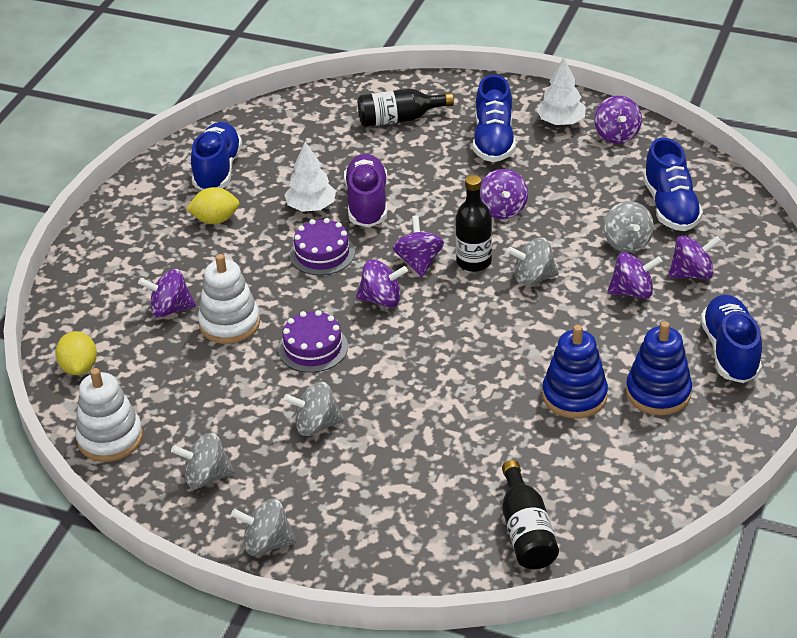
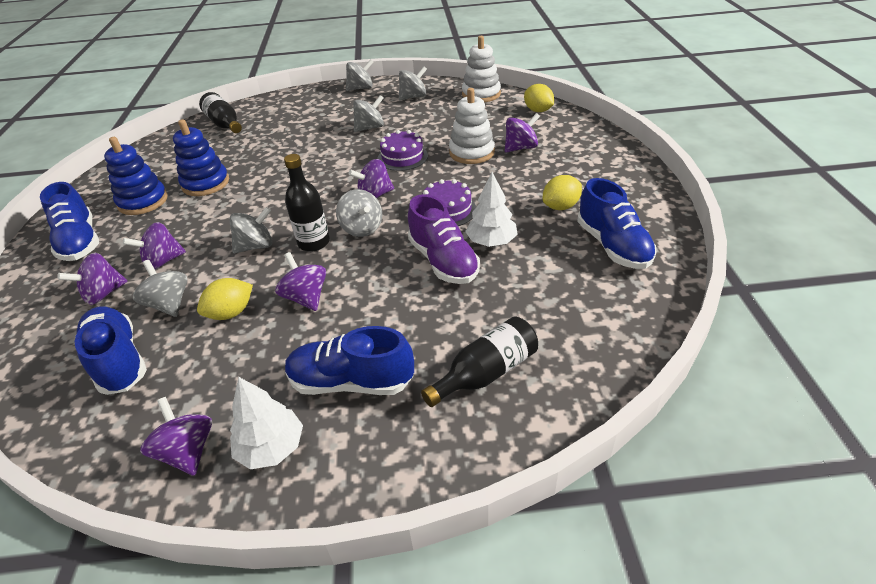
camera: 155 degrees right, 0 degrees up
(419, 262) = (362, 228): purple spinning top -> grey spinning top
(494, 140) = (351, 382): blue shoe -> blue shoe turned 60 degrees counterclockwise
(571, 217) = (231, 313): none -> yellow lemon

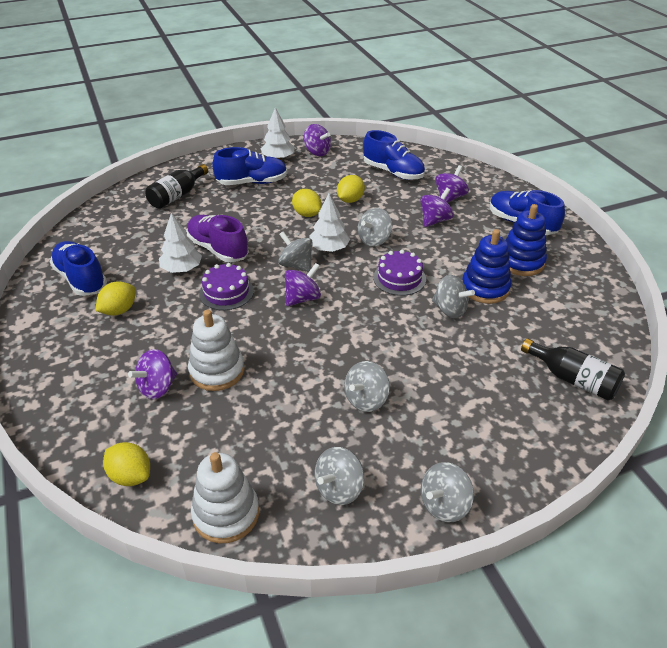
camera: 160 degrees right, 0 degrees up
(169, 304) = (397, 198): grey spinning top -> grey spinning top (450, 310)
(306, 298) = (307, 214): purple spinning top -> yellow lemon
(314, 243) = (329, 249): black bottle -> white tree
(402, 157) = (297, 352): purple cake -> purple cake (399, 278)

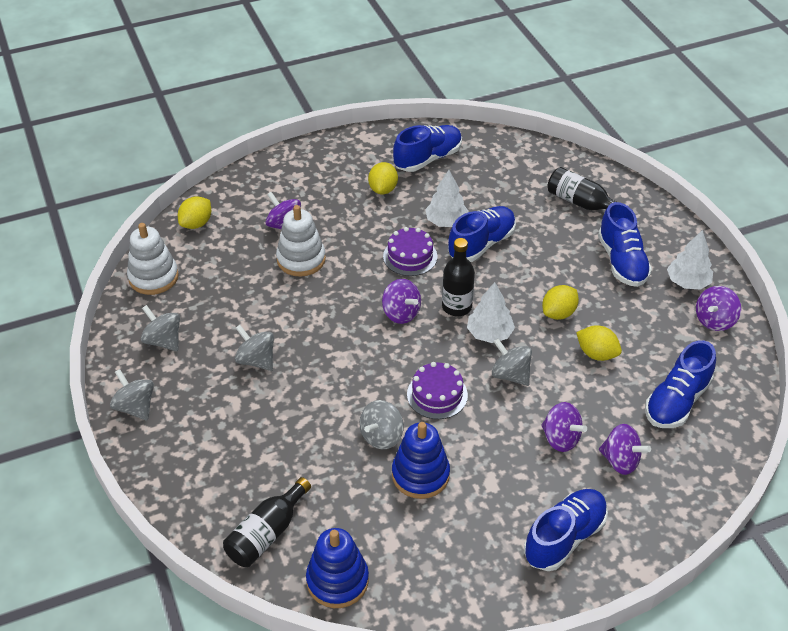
camera: 90 degrees right, 5 degrees up
(119, 310) = (383, 189): yellow lemon -> yellow lemon turned 60 degrees clockwise
(218, 249) = (481, 244): purple shoe -> blue shoe
(296, 265) = (456, 307): grey spinning top -> black bottle
(521, 262) = (474, 521): blue stacking toy -> blue stacking toy (337, 580)

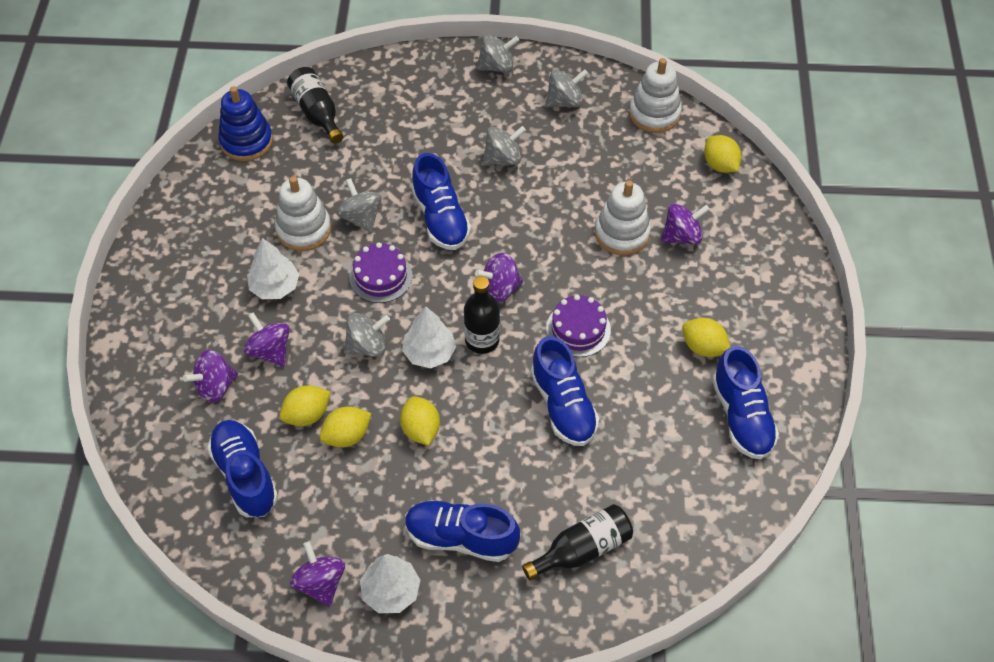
camera: 115 degrees right, 10 degrees up
(420, 475) = (303, 229): blue stacking toy -> white stacking toy
(446, 221) = (617, 387): white tree -> white tree (275, 287)
(560, 438) = (270, 351): purple spinning top -> purple spinning top turned 75 degrees clockwise
(564, 538) = (174, 303): blue shoe -> blue shoe (440, 218)
(598, 386) = (307, 415): none -> yellow lemon

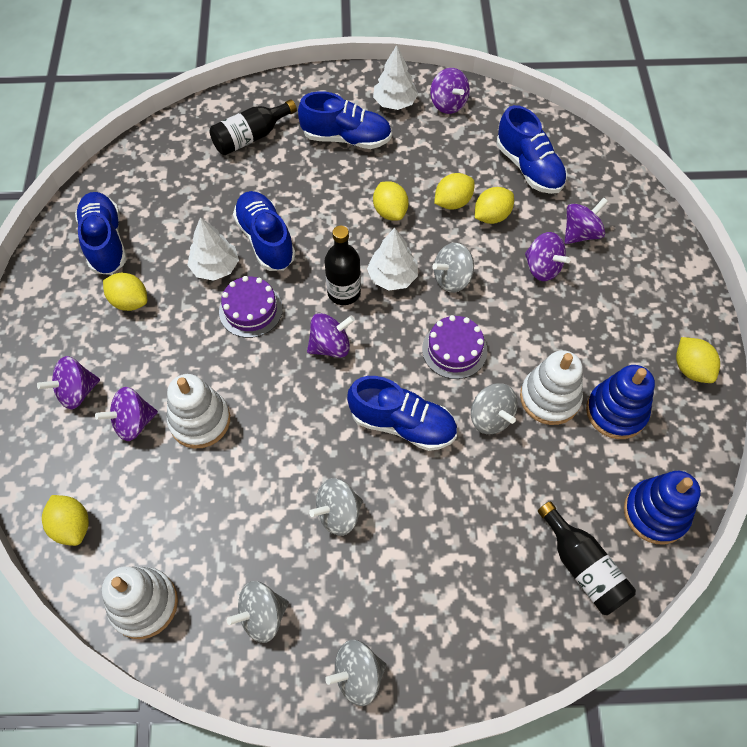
camera: 175 degrees right, 5 degrees up
(164, 244) = (691, 369): none -> yellow lemon
(248, 214) = (616, 412): none -> blue stacking toy
(275, 287) = (559, 330): white tree -> white tree (215, 267)
(440, 218) = (402, 424): blue shoe -> blue shoe turned 135 degrees clockwise
(739, 265) = (77, 392): none -> purple spinning top

